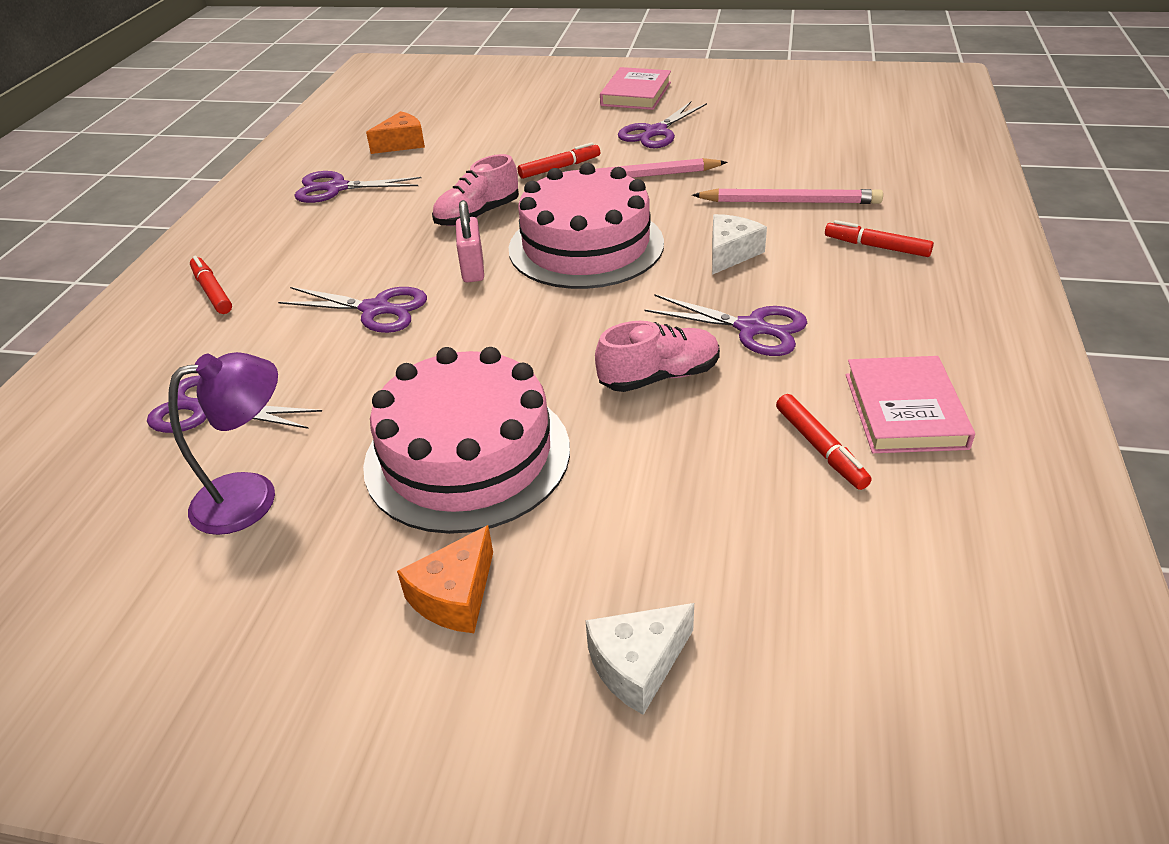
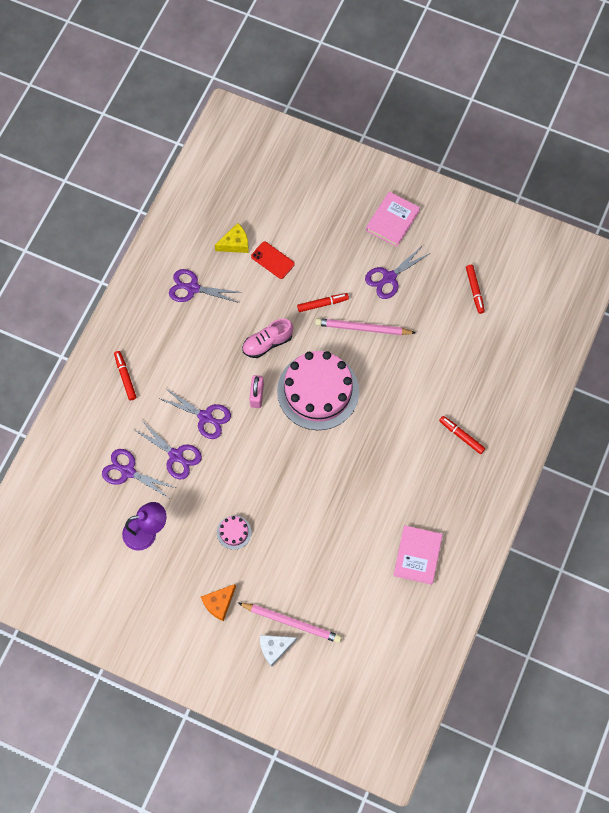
camera: 10 degrees right, 30 degrees up
(402, 144) = (235, 243): orange cheese -> yellow cheese
(465, 147) = (272, 260): none -> red phone
(467, 456) = (234, 532): pink cake -> pink cake, size x0.41
(659, 376) = (324, 505): pink shoe -> none
(730, 253) = (388, 420): white cheese -> none
(752, 328) = (376, 483): purple scissors -> purple scissors (176, 456)
(790, 202) = (436, 381): pink pencil -> pink pencil (291, 622)
(820, 448) = (374, 567): red marker -> red marker (474, 290)

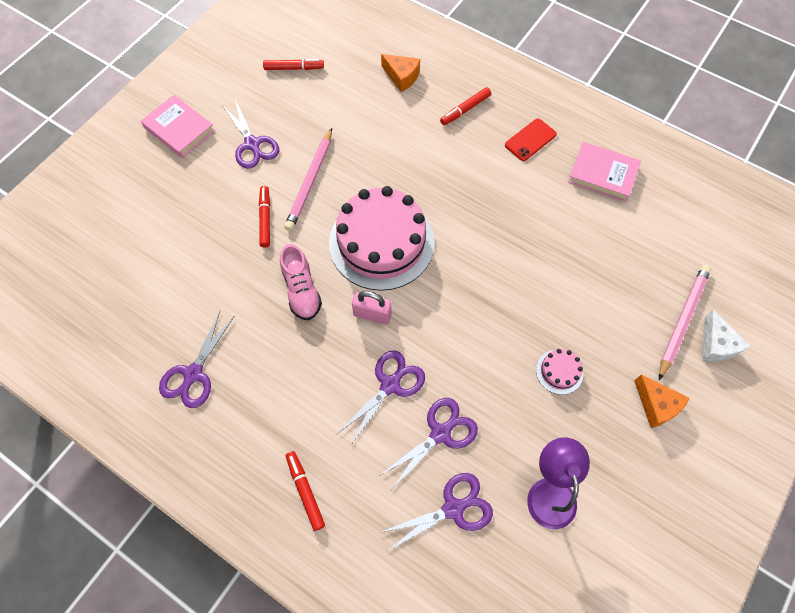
camera: 80 degrees left, 5 degrees down
(125, 377) = (305, 491): red marker -> red marker turned 75 degrees clockwise
(127, 471) = (454, 508): purple scissors -> purple scissors turned 150 degrees counterclockwise
(235, 243) = (145, 308): yellow cheese -> none
(272, 260) = (186, 266): red phone -> red phone (530, 140)
(485, 379) = (402, 77): none -> orange cheese

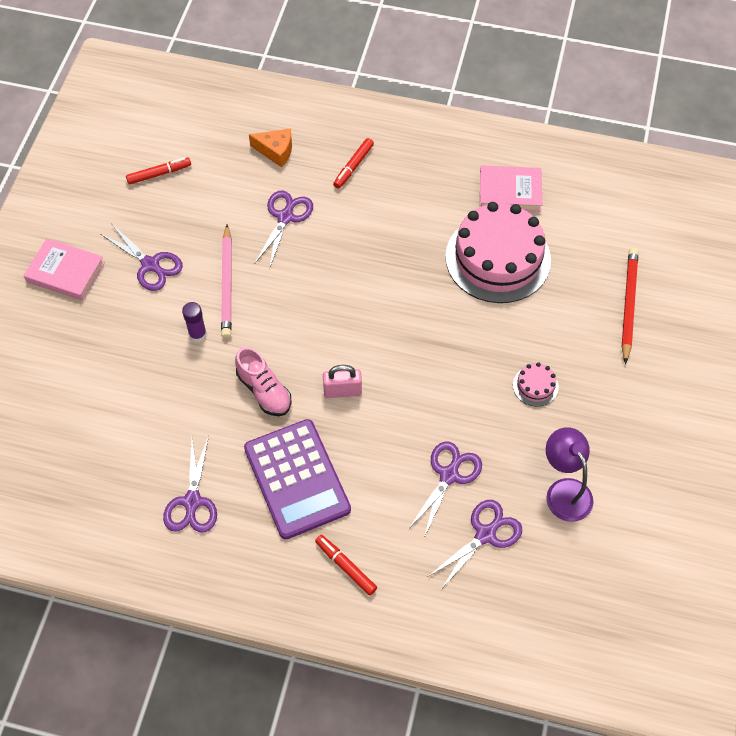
camera: 20 degrees left, 5 degrees down
(265, 219) = (197, 334): red marker -> purple glue stick
(296, 386) = (297, 479): none -> purple calculator
(381, 243) = (323, 321): pink cake -> pink cake (498, 258)
(391, 384) = (386, 448): purple scissors -> purple scissors (285, 217)
(530, 140) = (429, 178): red phone -> none
(656, 405) = (630, 387): orange cheese -> none
(682, 320) = (628, 304): pink pencil -> red pencil
(716, 345) = (665, 317): white cheese -> none

